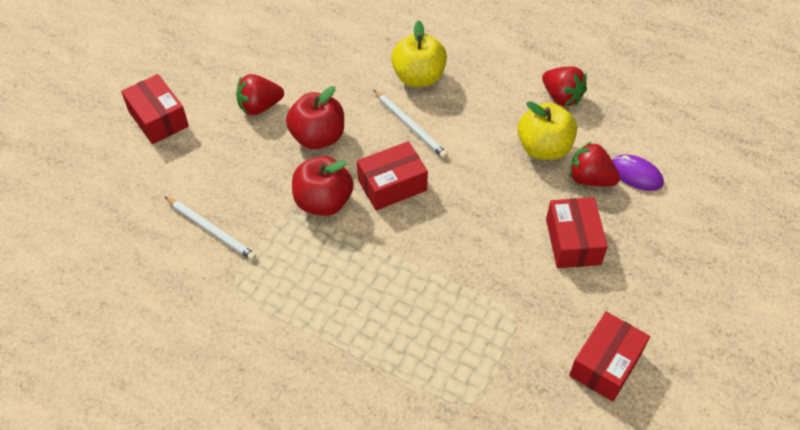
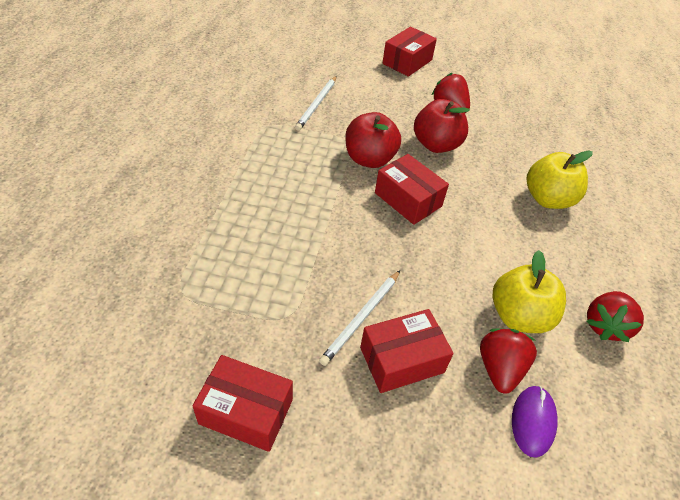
camera: 70 degrees right, 5 degrees down
(410, 126) = (484, 202): white pencil -> white pencil (361, 318)

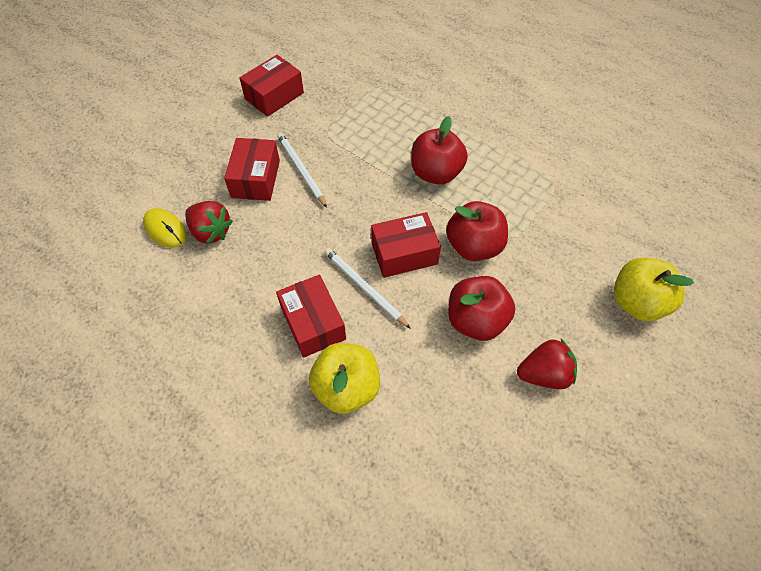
camera: 120 degrees right, 10 degrees up
(299, 202) = (436, 173): none -> red apple
(316, 105) = (581, 234): white pencil -> white pencil (364, 288)
(407, 62) = (665, 376): red box -> red box (313, 323)
(519, 316) = (240, 270): yellow apple -> yellow apple (637, 302)
(533, 421) = (165, 229): purple mouse -> yellow mouse
(605, 325) = (190, 331): red strawberry -> none

